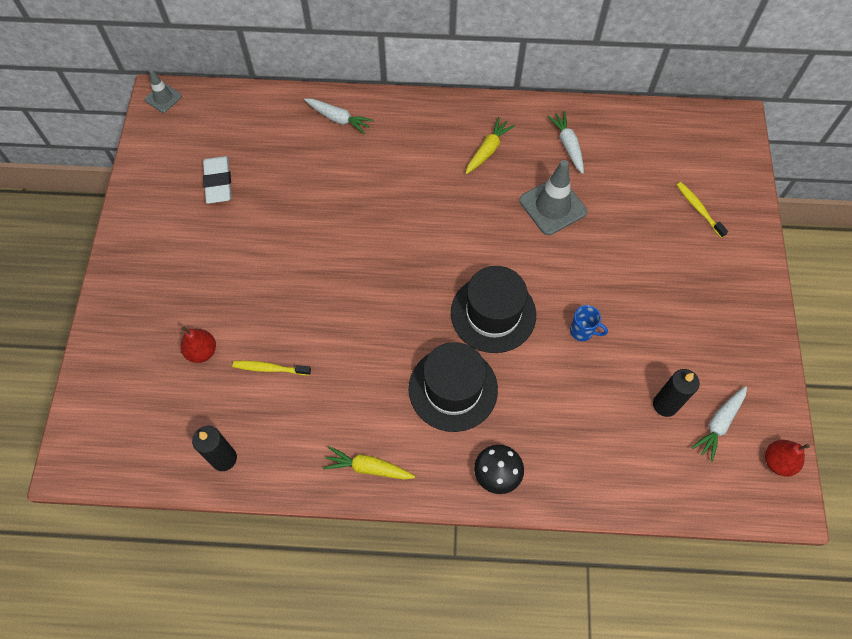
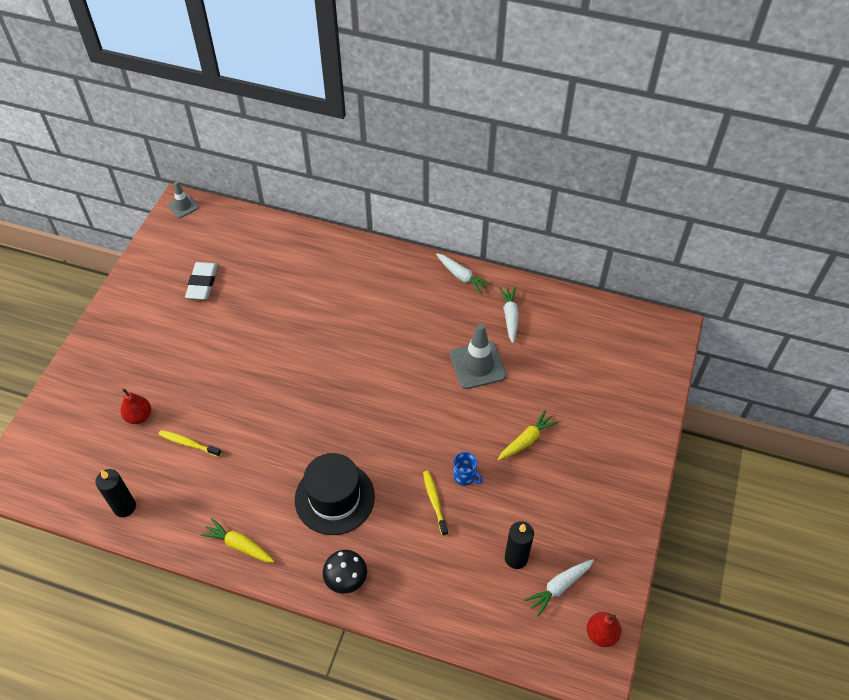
camera: 15 degrees right, 10 degrees down
(338, 119) = (320, 253): white carrot -> white carrot (461, 276)
(488, 150) = (438, 306): yellow carrot -> yellow carrot (527, 440)
(493, 313) = (392, 443): black hat -> none
(699, 209) = (609, 397): yellow toothbrush -> yellow toothbrush (434, 502)

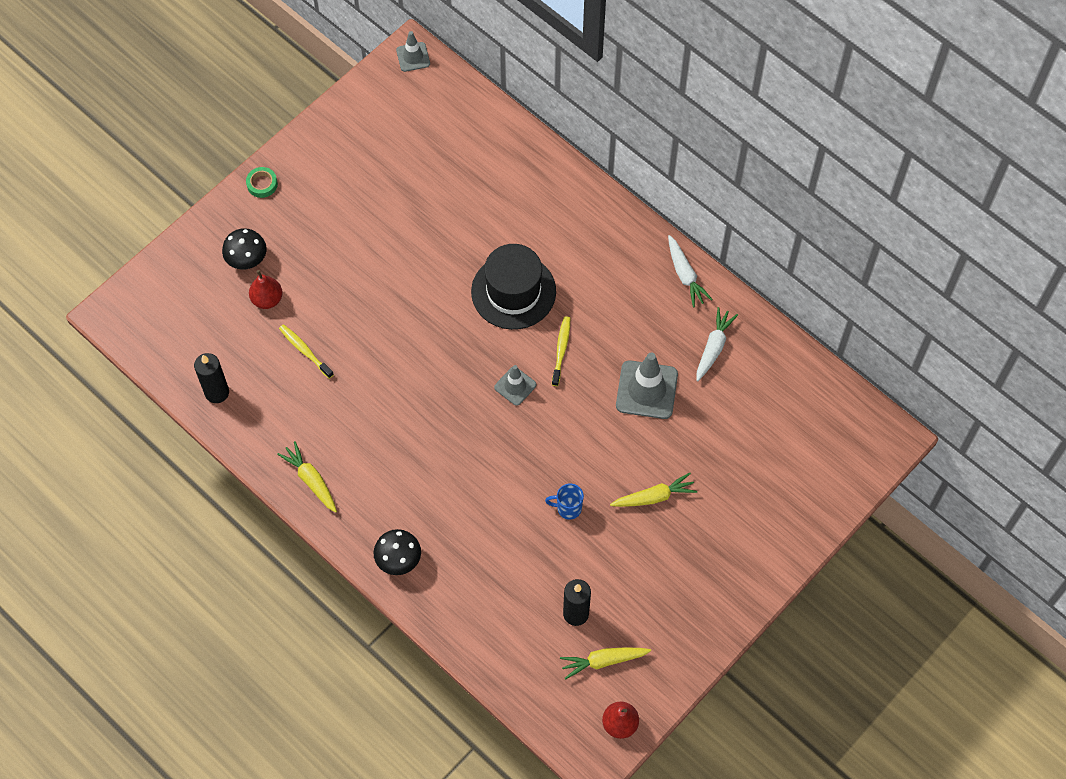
camera: 25 degrees right, 10 degrees up
(99, 333) = (262, 184): none -> green tape
(108, 393) = (247, 259): none -> black mushroom
(202, 283) = (394, 167): white eraser -> none
(334, 498) = (425, 472): black hat -> black hat (513, 291)
(375, 402) = (515, 386): none -> grey traffic cone
(434, 502) = (523, 521): yellow toothbrush -> yellow toothbrush (561, 350)
(465, 477) = (568, 508): blue mug -> blue mug turned 120 degrees clockwise
(559, 587) = (603, 661): white carrot -> yellow carrot

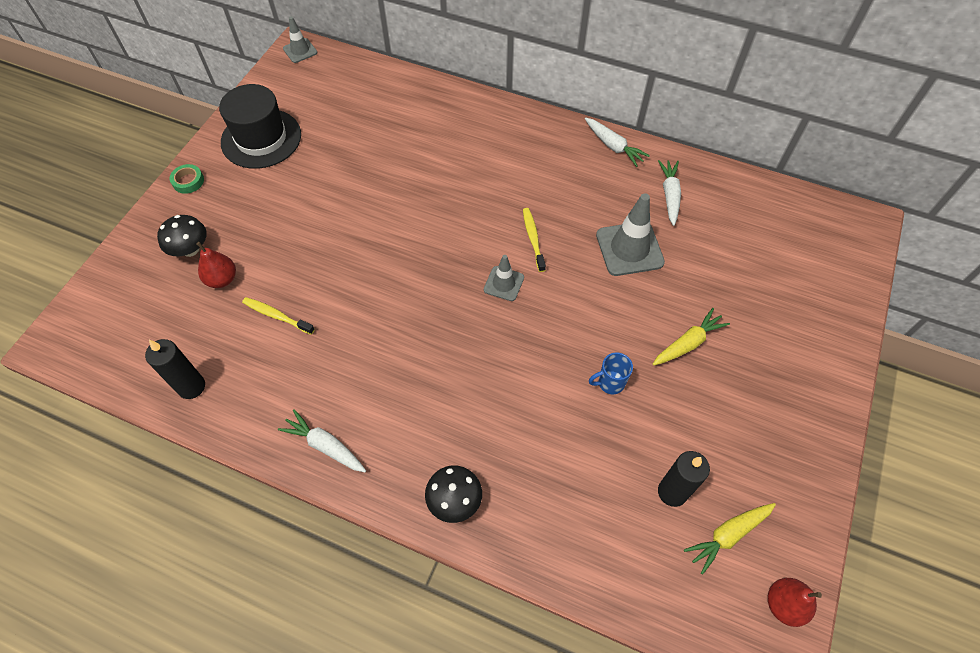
camera: 20 degrees left, 5 degrees down
(311, 480) = (325, 446): yellow carrot -> white carrot
(513, 291) = (465, 203): black hat -> black hat (261, 138)

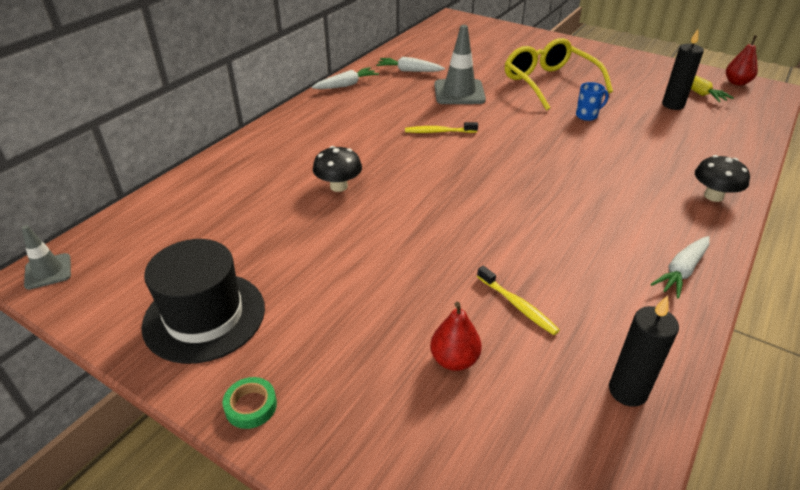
camera: 80 degrees left, 20 degrees down
(190, 249) = (393, 399): black mushroom -> black mushroom (338, 186)
(277, 316) = (517, 305): yellow toothbrush -> yellow toothbrush turned 75 degrees counterclockwise
(503, 283) = (487, 151): grey traffic cone -> none
(610, 383) = (587, 116): blue mug -> blue mug turned 105 degrees counterclockwise
(688, 343) = (550, 83): yellow carrot -> yellow glasses

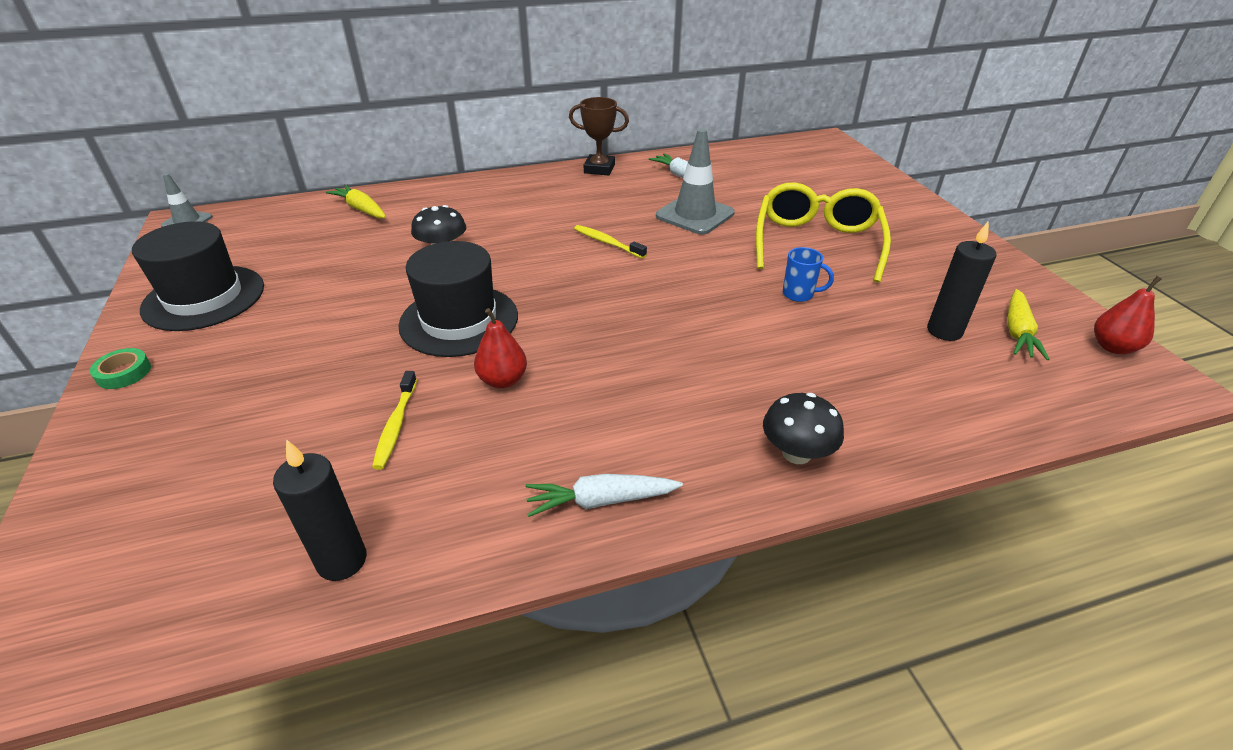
camera: 40 degrees right, 0 degrees up
(211, 186) = (361, 209): none -> yellow carrot
(346, 85) = (599, 169): white carrot -> brown trophy
(436, 224) = (459, 320): none -> black hat
(454, 360) = (276, 433): red pear -> red pear (503, 380)

